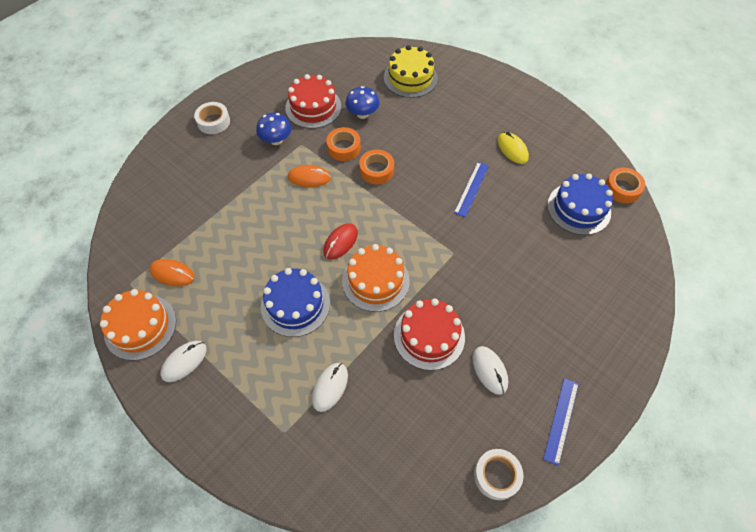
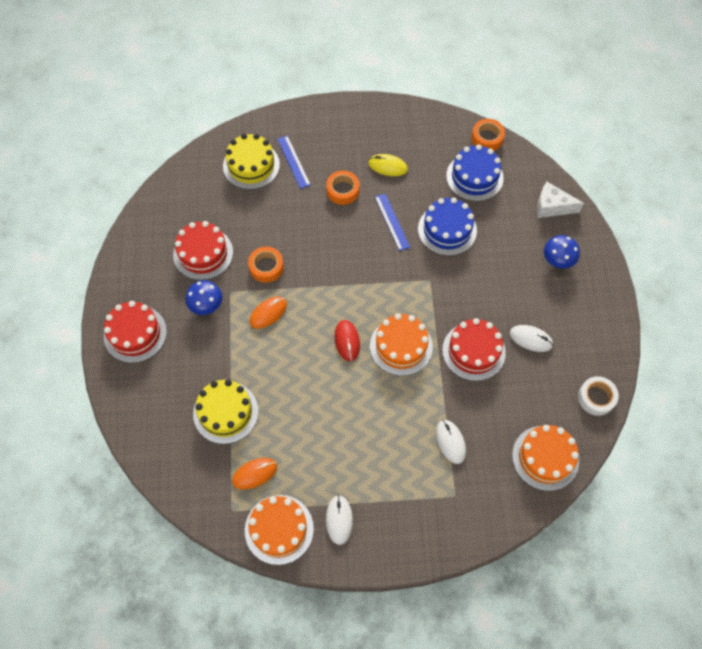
camera: 45 degrees left, 5 degrees up
(205, 217) = (225, 412): none -> yellow cake
(213, 122) = (135, 334): white tape -> red cake
(295, 304) = (367, 412): blue cake -> blue cake (447, 230)
(362, 114) = (249, 227): blue mushroom -> blue mushroom (557, 260)
(376, 170) = (311, 264): orange tape -> orange tape (342, 190)
(392, 479) = (545, 458): none -> orange cake
(561, 420) = (598, 331): blue ruler -> blue ruler (293, 162)
(627, 283) = (552, 207): none -> white cheese

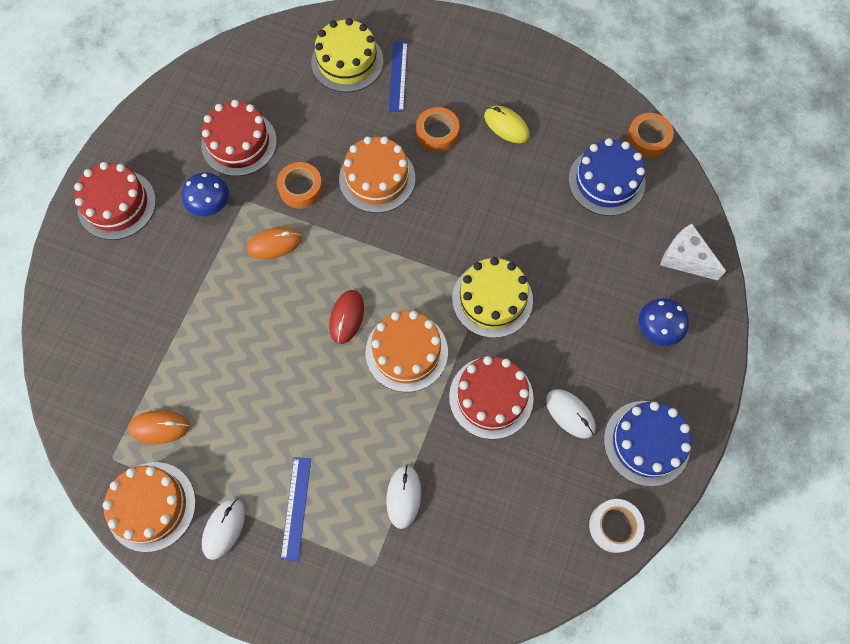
camera: 25 degrees right, 5 degrees up
(225, 412) = (166, 340): yellow cake -> yellow cake (492, 299)
(392, 222) = (476, 195): blue ruler -> blue ruler (296, 508)
(447, 230) = (538, 233): blue cake -> blue cake (646, 443)
(545, 458) = (509, 572): orange cake -> orange cake (377, 178)

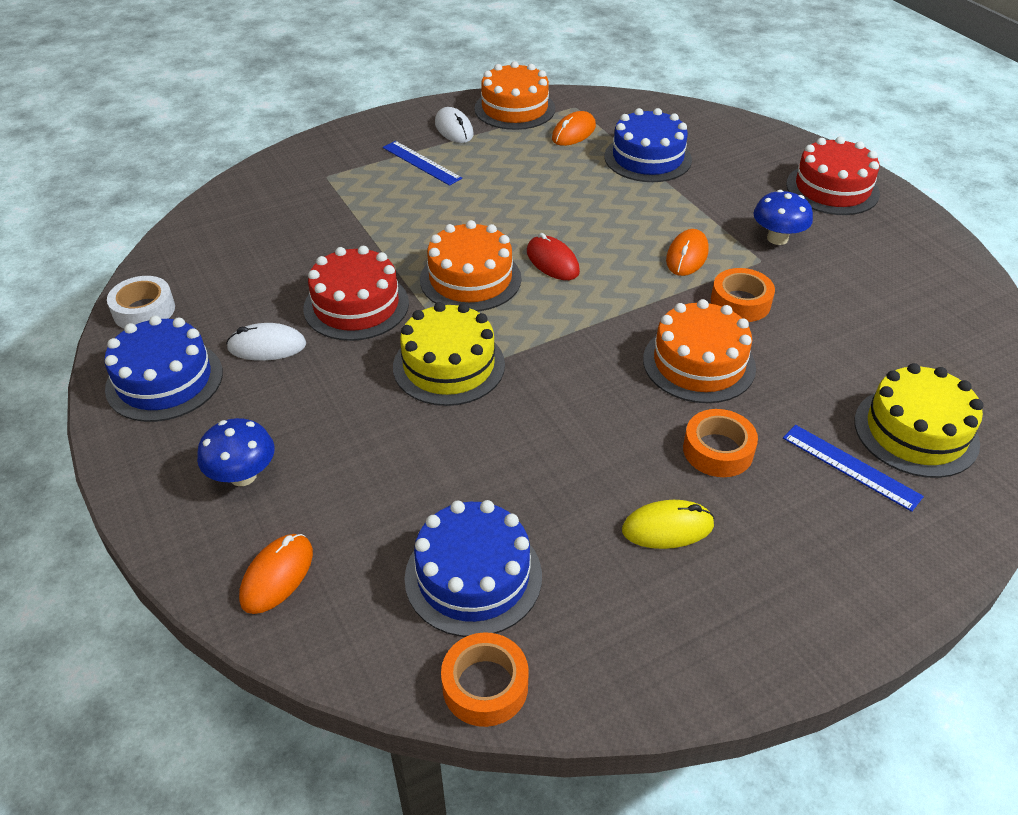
camera: 130 degrees right, 25 degrees down
(161, 346) = (647, 158): none -> blue cake
(239, 143) = (847, 288): red cake -> none
(403, 496) = (351, 214): white mouse -> none
(685, 258) = (277, 575): white cheese -> orange mouse

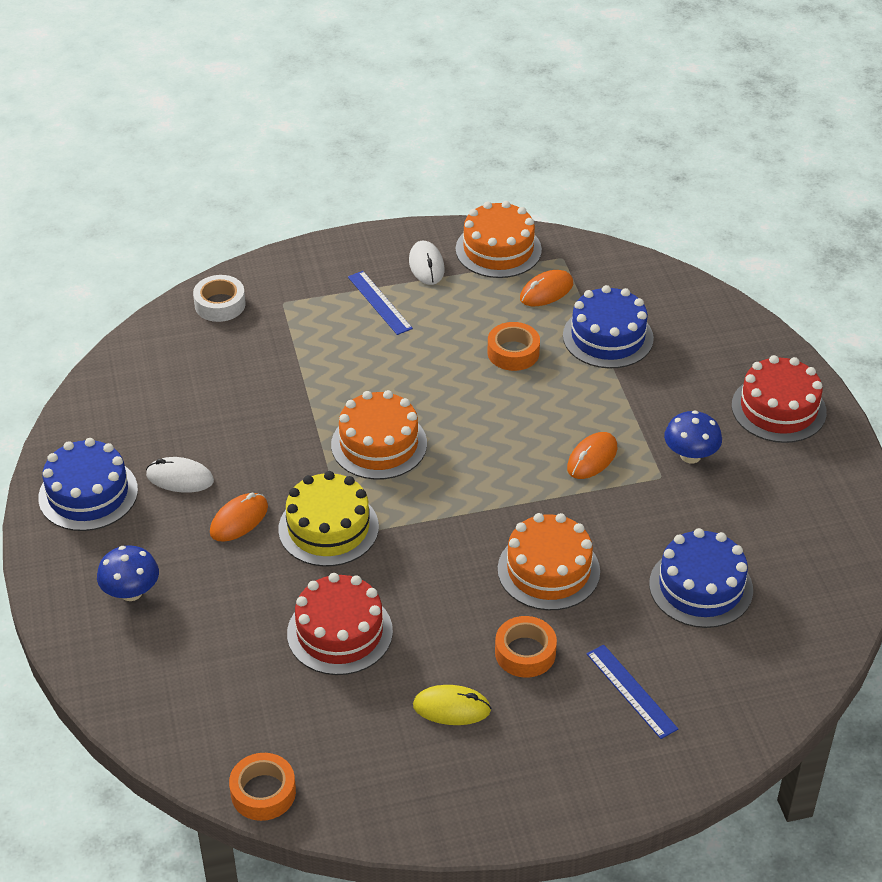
camera: 15 degrees right, 0 degrees up
(144, 310) = (85, 421): white tape -> white tape (220, 304)
(277, 575) = (137, 678): orange mouse -> orange mouse (239, 520)
(356, 305) = (268, 452): red cake -> red cake (339, 632)
(473, 576) = (283, 712): blue cake -> blue cake (701, 587)
(552, 262) = (462, 440): red mouse -> none
(740, 302) = (618, 517): orange tape -> orange tape (513, 352)
(916, 431) = (707, 673): yellow cake -> none

